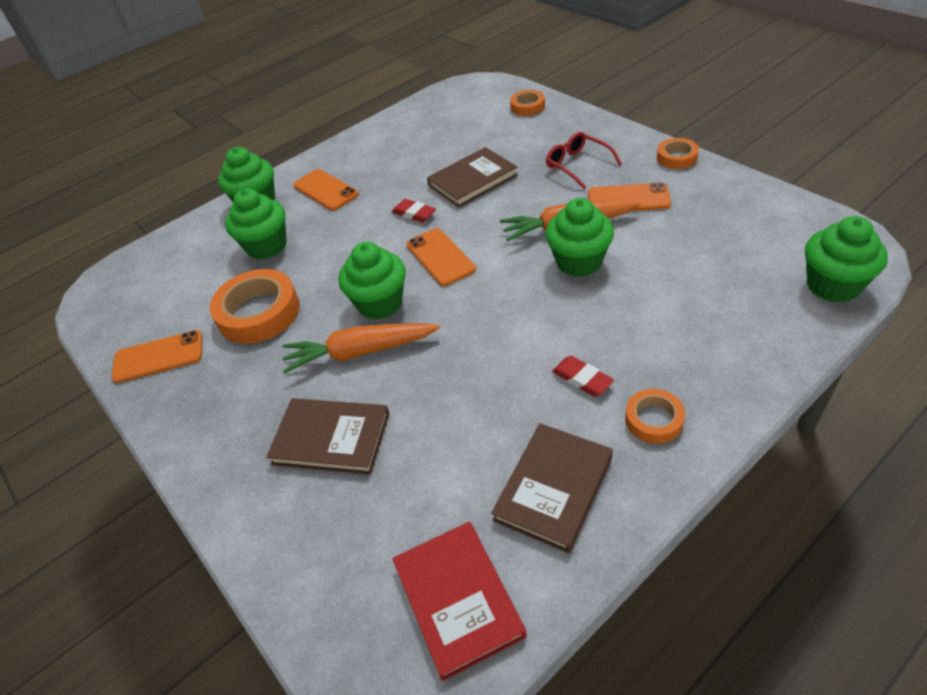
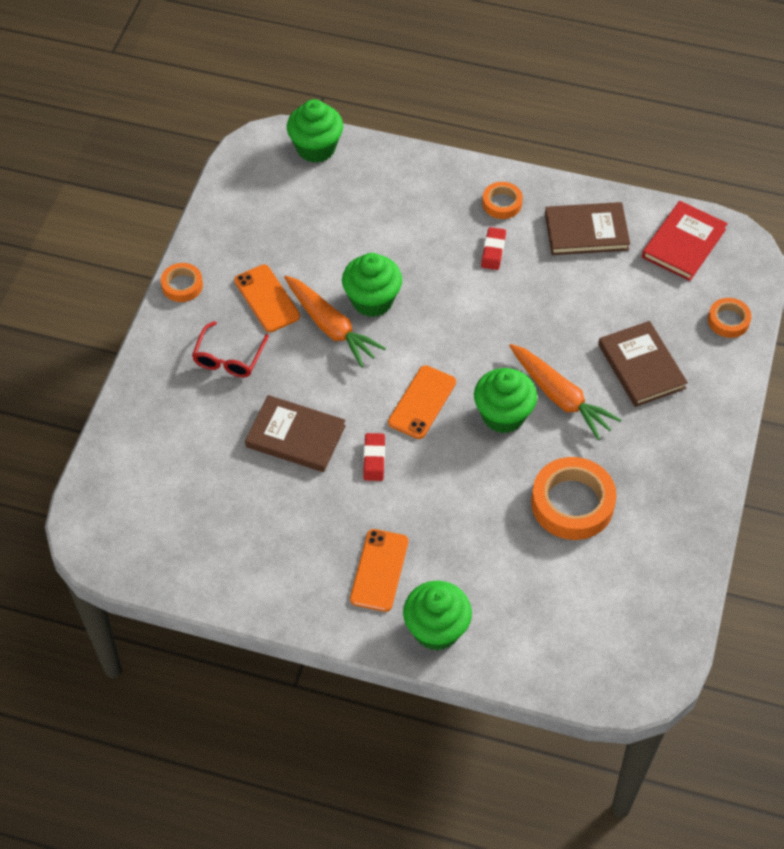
camera: 130 degrees left, 10 degrees up
(158, 357) = (667, 546): orange phone -> none
(267, 246) = (492, 563): green cupcake -> none
(527, 107) = (128, 454): orange tape -> orange tape (728, 320)

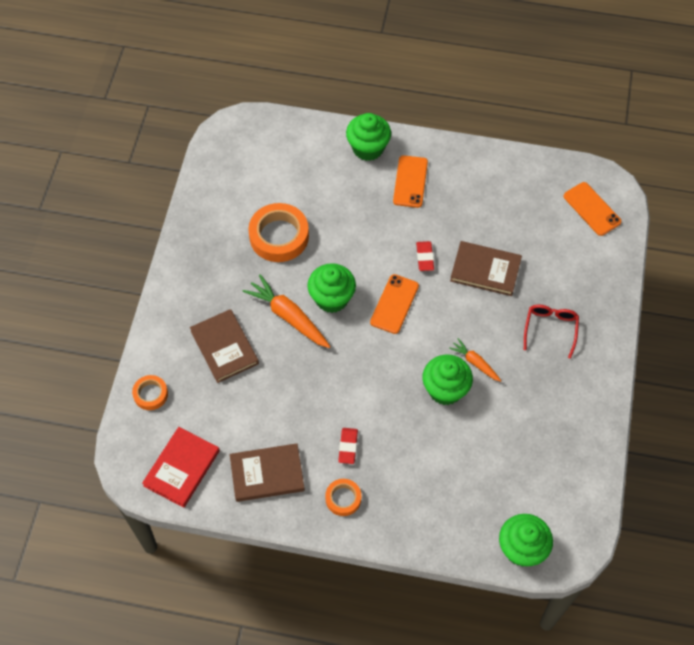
camera: 175 degrees right, 5 degrees up
(182, 285) = (605, 391): orange tape -> none
(267, 298) = (532, 384): orange phone -> orange phone (592, 209)
(331, 326) = (475, 363): orange carrot -> orange carrot, size x0.56

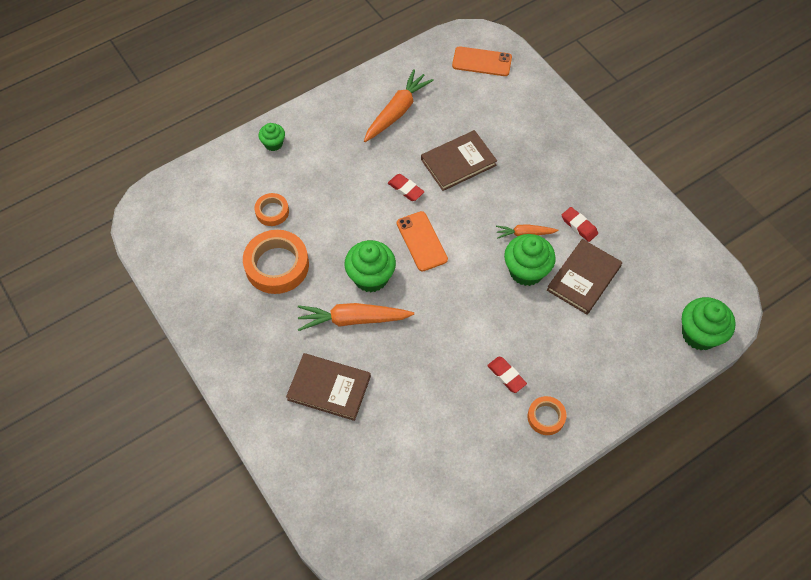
camera: 45 degrees left, 0 degrees up
(150, 394) = (310, 480): orange tape -> orange tape (272, 211)
(181, 468) = (401, 514): red book -> none
(267, 474) = (471, 453): brown book -> brown book (583, 278)
(368, 148) = (273, 144): green cupcake -> green cupcake, size x0.57
(410, 181) = (333, 143): orange phone -> none
(482, 195) = (397, 112): none -> orange carrot
(523, 392) = (579, 226): none -> red eraser
(550, 329) = (547, 166): red glasses -> none

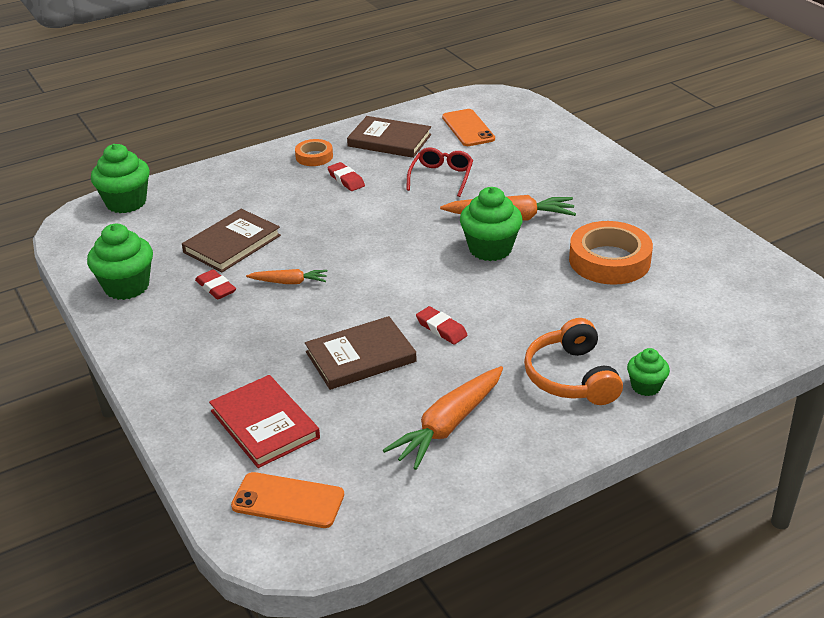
camera: 175 degrees left, 25 degrees down
(272, 211) = (628, 309): orange tape -> none
(320, 150) = (571, 377): none -> orange headphones
(329, 388) = (533, 175): brown book -> brown book (389, 140)
(416, 382) = (441, 177): none -> red glasses
(421, 241) = (424, 278): orange phone -> orange phone (468, 128)
(508, 108) = (264, 424): none -> red book
(526, 271) = (299, 251): green cupcake -> green cupcake (126, 286)

